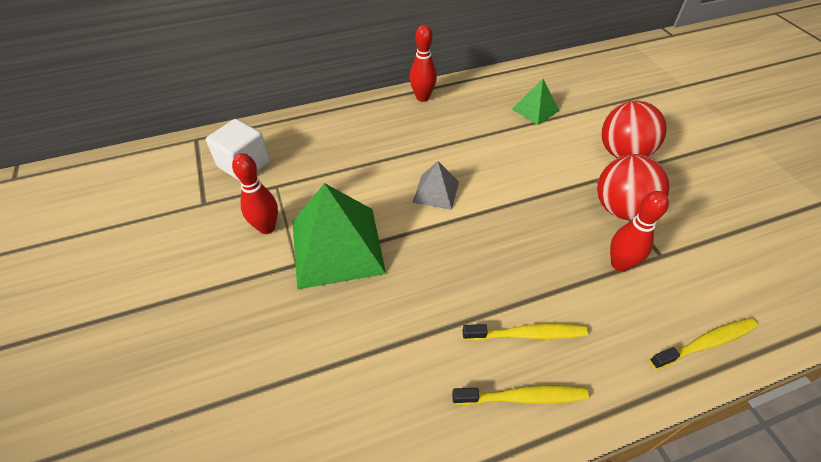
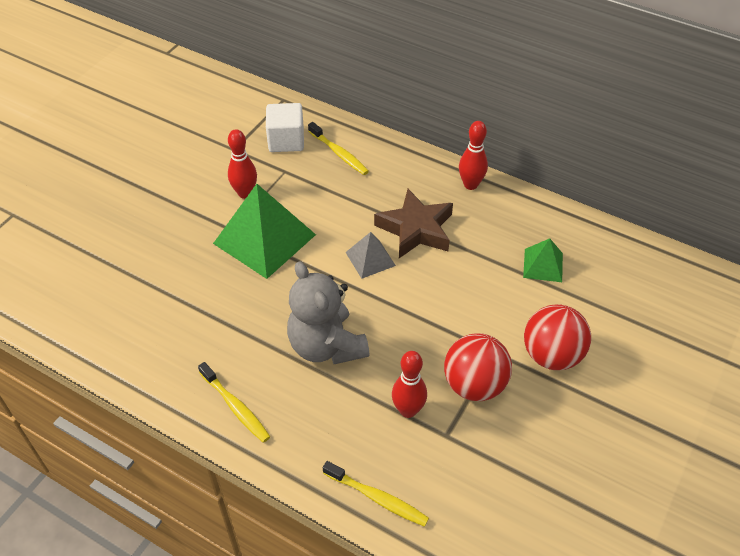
camera: 50 degrees right, 0 degrees up
(434, 149) = (416, 229): none -> brown star
(505, 277) = (326, 346): none -> grey teddy bear
(526, 334) = (287, 384): yellow toothbrush -> yellow toothbrush (339, 153)

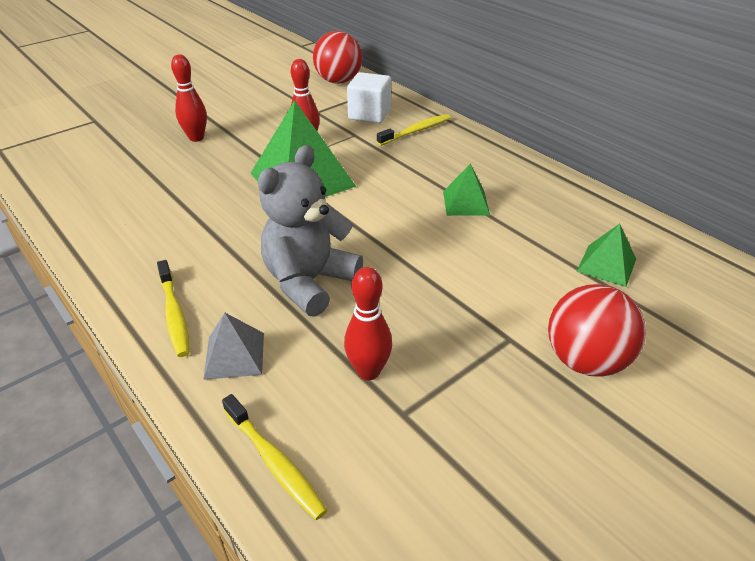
camera: 20 degrees right, 10 degrees down
(326, 346) = (309, 282): grey teddy bear -> grey teddy bear turned 45 degrees clockwise
(339, 153) = (416, 131): yellow toothbrush -> yellow toothbrush turned 105 degrees counterclockwise
(370, 258) = (402, 217): grey pyramid -> grey pyramid (234, 355)
(416, 229) = (466, 203): brown star -> green pyramid
(470, 185) = (545, 179): red bowling pin -> red bowling pin (196, 138)
(474, 385) = (467, 366): red ball -> red ball (338, 81)

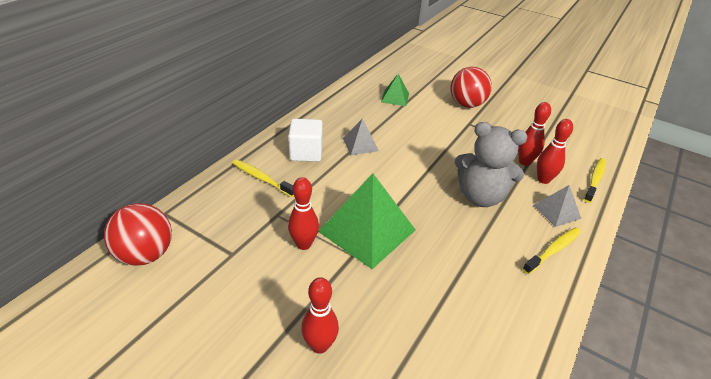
camera: 110 degrees left, 0 degrees up
(311, 375) = (543, 180): none -> red bowling pin
(369, 114) = (232, 212): white cube -> white cube (306, 152)
(466, 203) = (360, 144): green pyramid -> grey pyramid

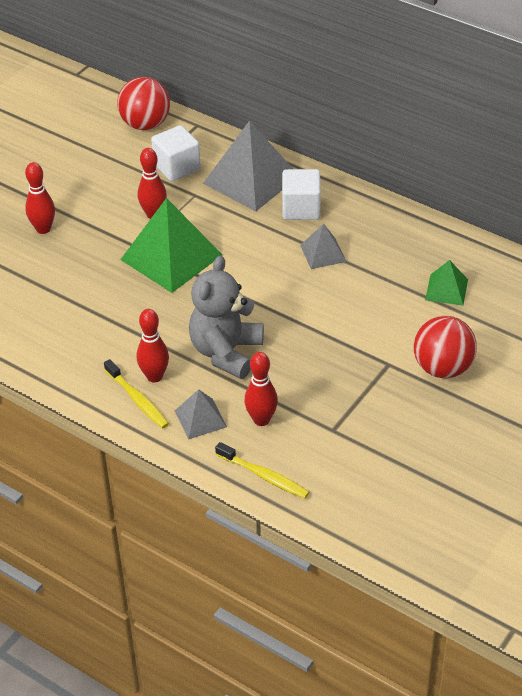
camera: 95 degrees right, 5 degrees up
(231, 228) = (177, 167): none -> white cube
(262, 178) = (251, 179): yellow toothbrush -> grey pyramid
(524, 162) = (299, 408): red bowling pin -> red bowling pin (154, 376)

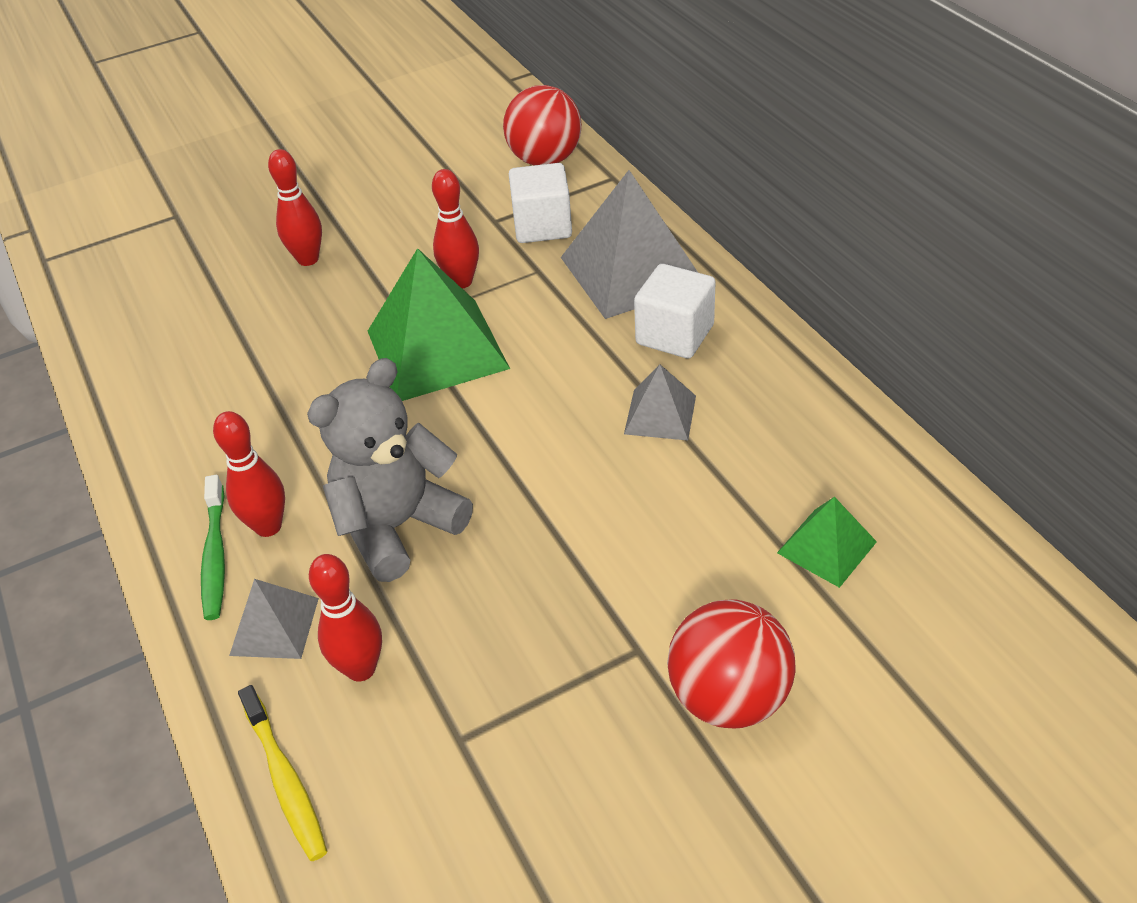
camera: 30 degrees right, 0 degrees up
(137, 399) = (215, 555): yellow toothbrush -> green toothbrush

